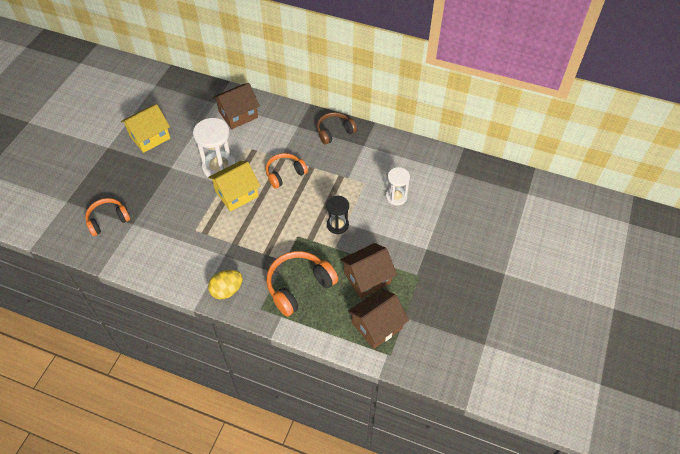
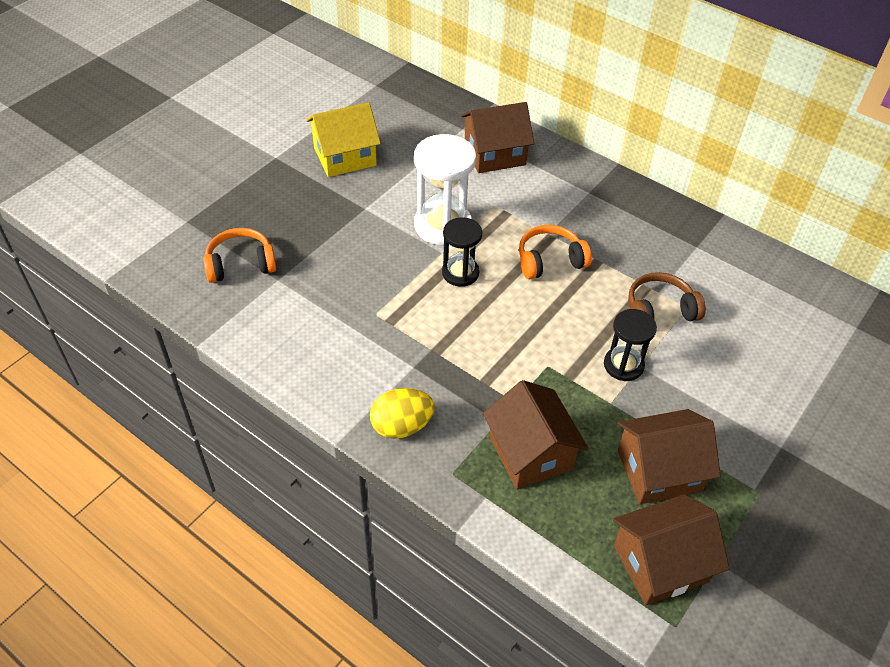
camera: 15 degrees right, 5 degrees down
(236, 194) = (460, 273): yellow house -> black hourglass
(299, 286) = (530, 453): orange headphones -> brown house
(334, 132) = (650, 214): brown headphones -> brown headphones (659, 310)
(396, 197) = (740, 343): white hourglass -> none

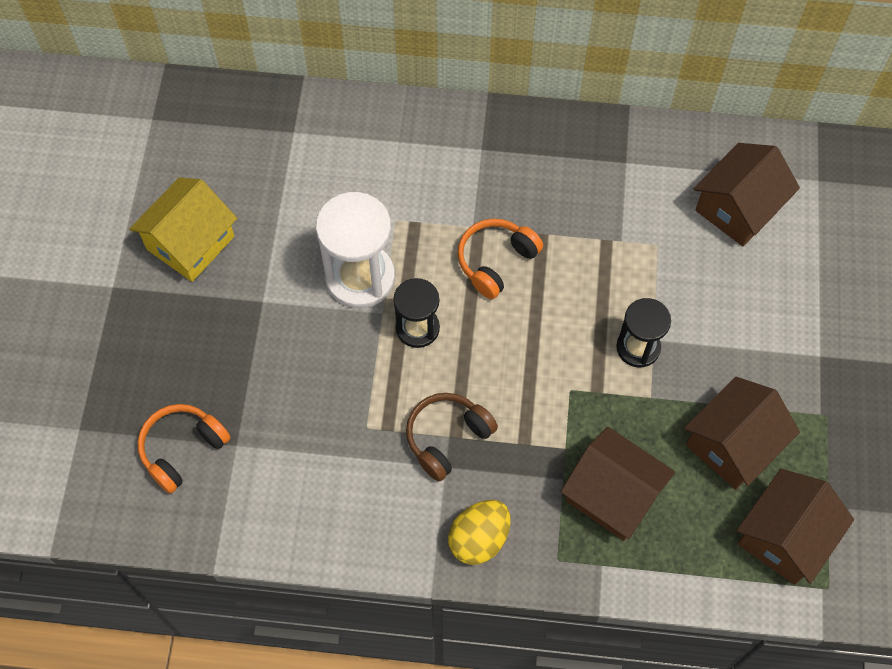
camera: 30 degrees left, 15 degrees up
(494, 154) = (352, 150): brown house -> brown house (738, 208)
(659, 310) = (634, 263): brown headphones -> brown headphones (447, 438)

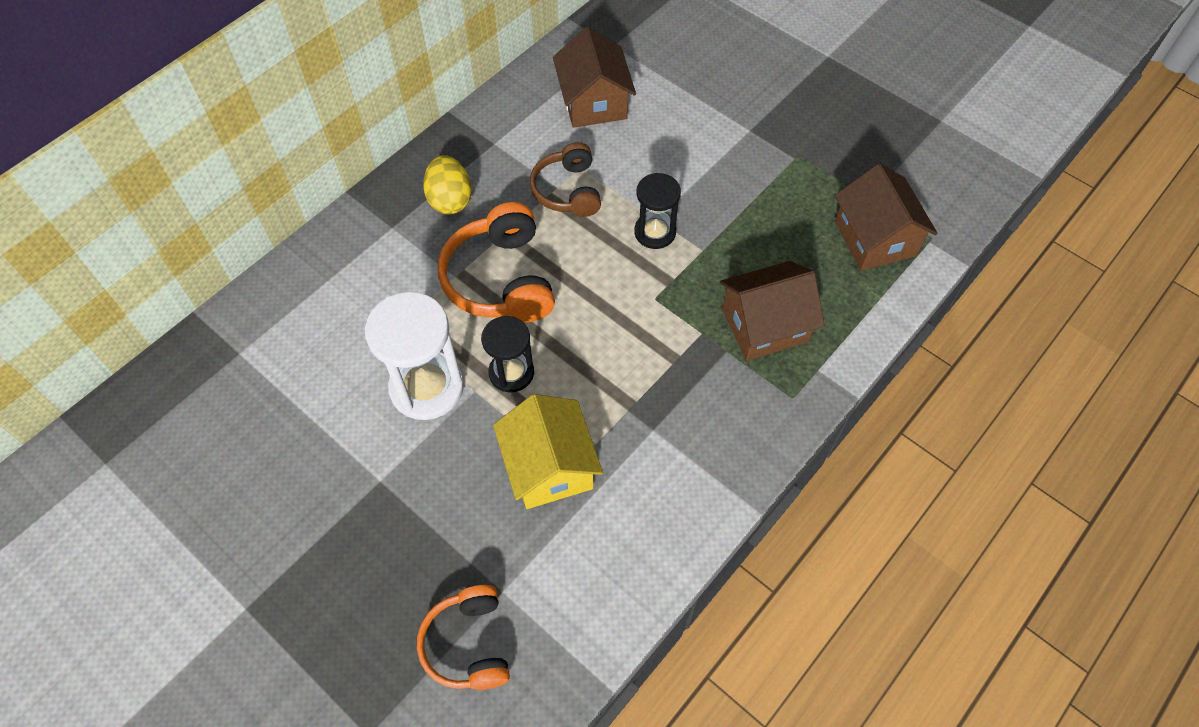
camera: 55 degrees left, 5 degrees down
(190, 243) = (265, 507): yellow house -> yellow house (549, 467)
(447, 438) = (628, 412): brown headphones -> brown headphones (568, 190)
(479, 539) = (735, 444): yellow egg -> yellow egg (450, 200)
(496, 261) = (500, 279): orange headphones -> orange headphones, size x1.51
(733, 444) = (780, 223): brown house -> none

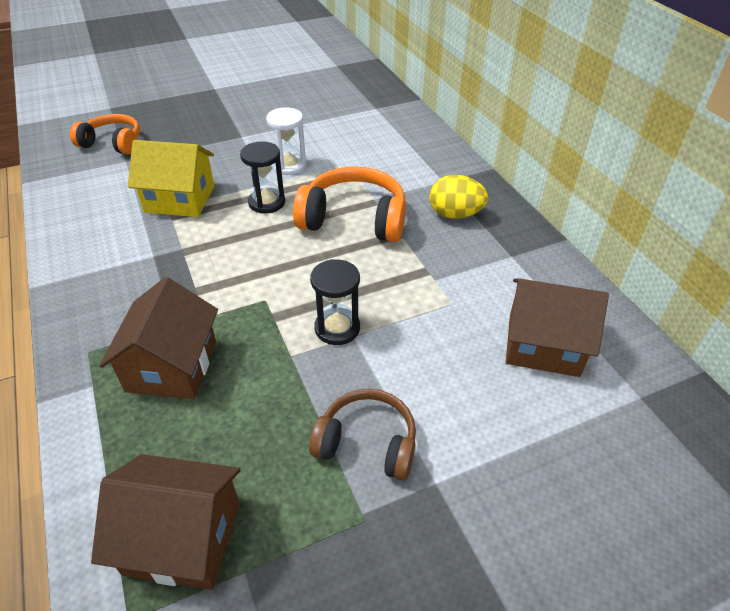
camera: 115 degrees right, 15 degrees down
(427, 387) = (289, 166): white hourglass -> white hourglass, size x0.62
(568, 190) = (426, 285): brown headphones -> brown headphones (367, 443)

